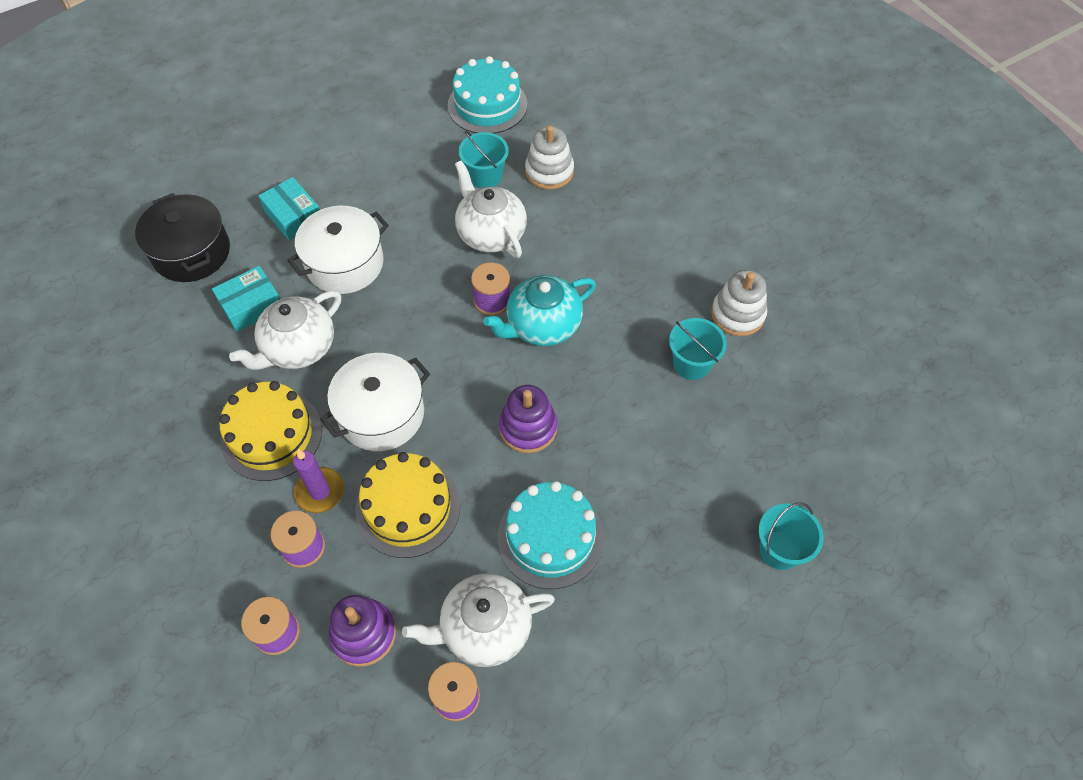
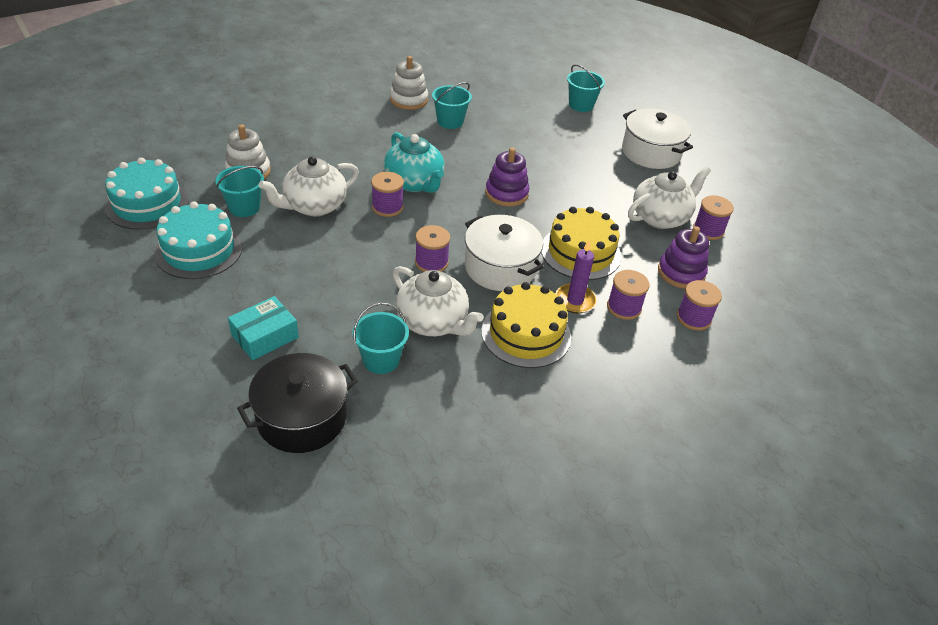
camera: 95 degrees left, 15 degrees down
(251, 305) = (381, 360): turquoise box -> turquoise bucket
(345, 264) = (335, 295): white pot -> white pot (651, 152)
(392, 345) = (431, 262): none -> purple spool
(484, 628) = (660, 217): white teapot -> white teapot turned 105 degrees counterclockwise
(550, 537) = (590, 187): turquoise cake -> turquoise cake (199, 250)

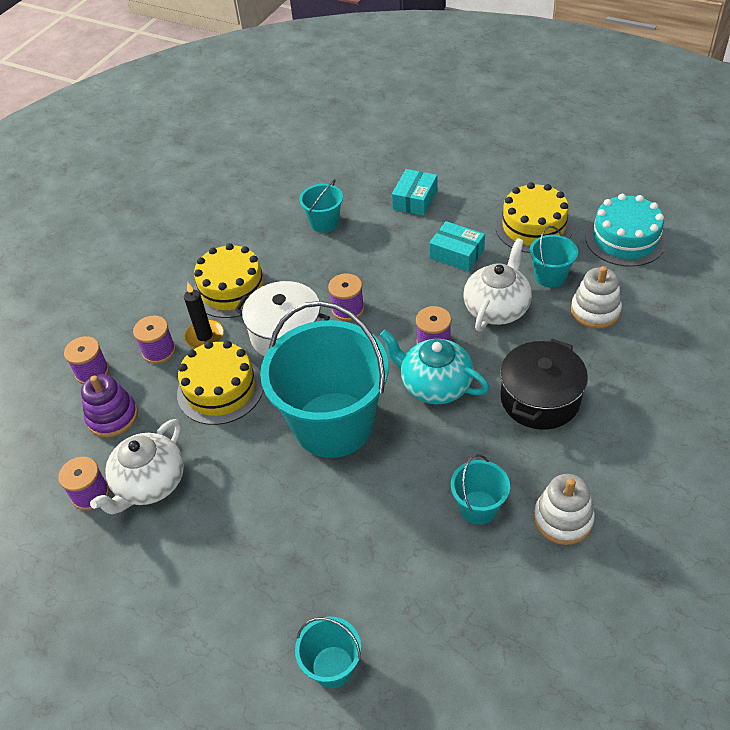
camera: 160 degrees right, 5 degrees up
(199, 250) = (533, 227): turquoise cake -> yellow cake
(292, 261) = (456, 254): none -> turquoise box
(302, 418) = (343, 173): black pot -> black pot (540, 399)
(433, 322) = (308, 263): white teapot -> none
(506, 193) = (333, 424): purple stacking toy -> turquoise bucket
(575, 300) = (205, 336): purple candle -> black candle
(651, 152) = (191, 606): white pot -> none

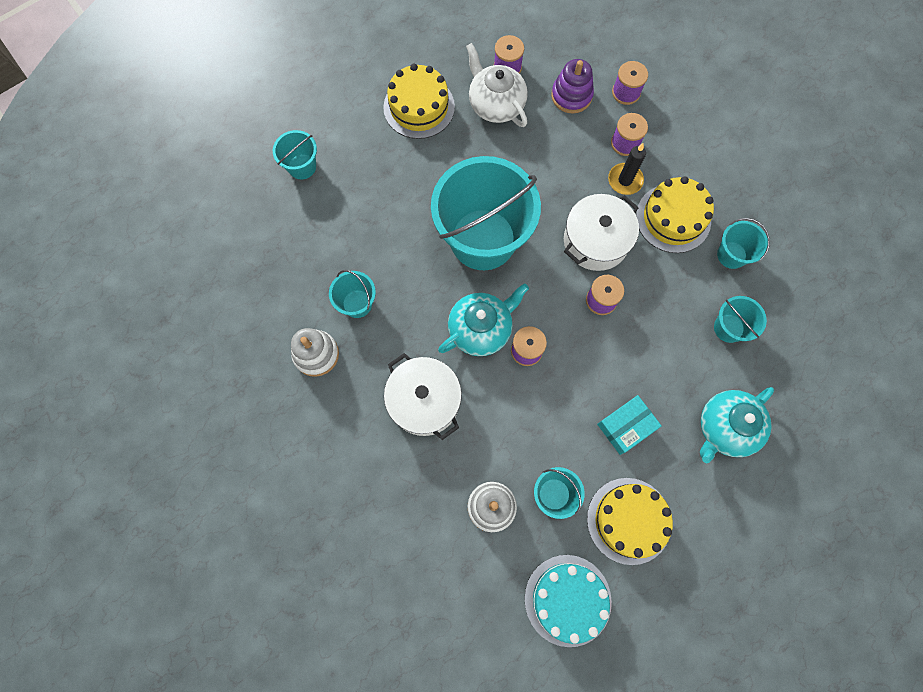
camera: 110 degrees right, 25 degrees up
(220, 389) = (560, 174): yellow cake -> yellow cake (419, 107)
(251, 241) = (731, 255): none -> turquoise bucket
(415, 199) = (725, 428): turquoise box -> turquoise teapot
(497, 308) = (538, 423): white teapot -> none
(540, 399) = (424, 401): black pot -> white pot

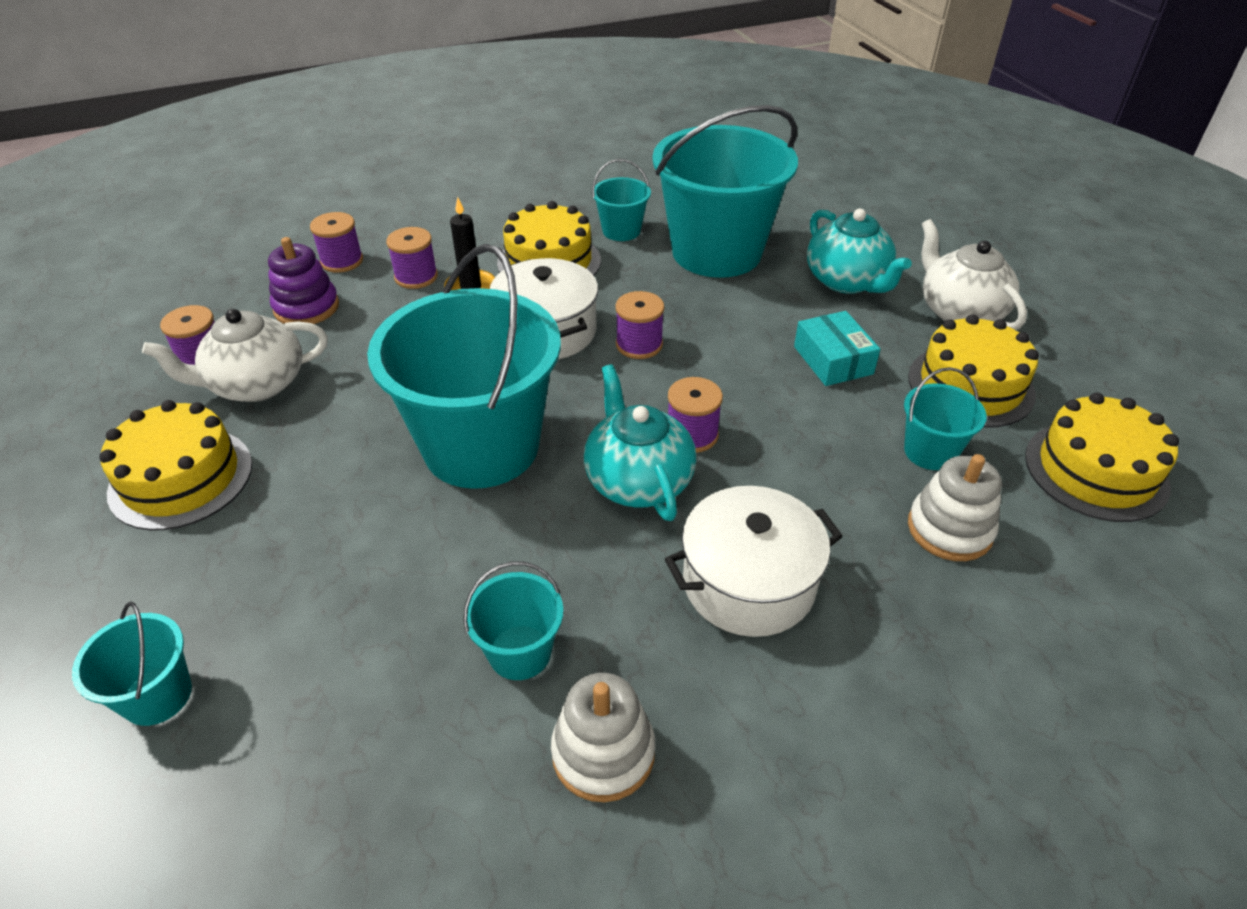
camera: 75 degrees left, 30 degrees down
(567, 600) = (1096, 470): turquoise cake -> yellow cake
(714, 513) = (959, 312): none -> white teapot
(729, 328) = (716, 252): turquoise bucket -> turquoise bucket, size x2.27

